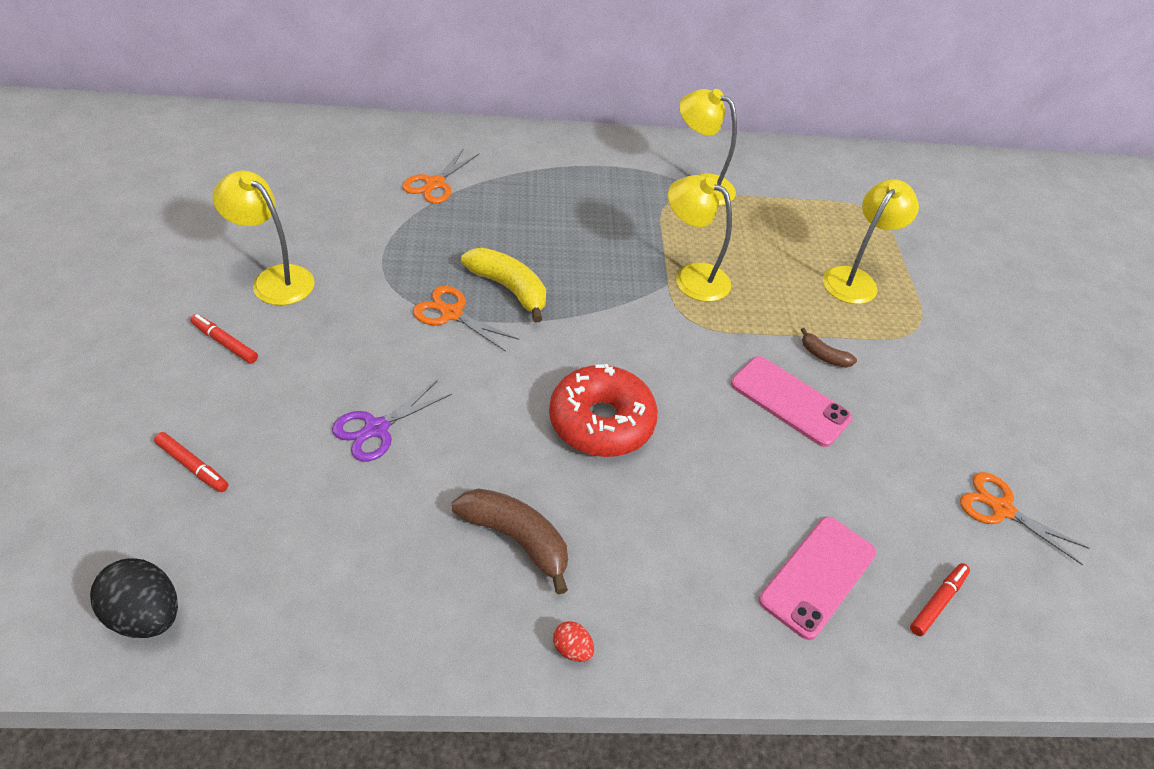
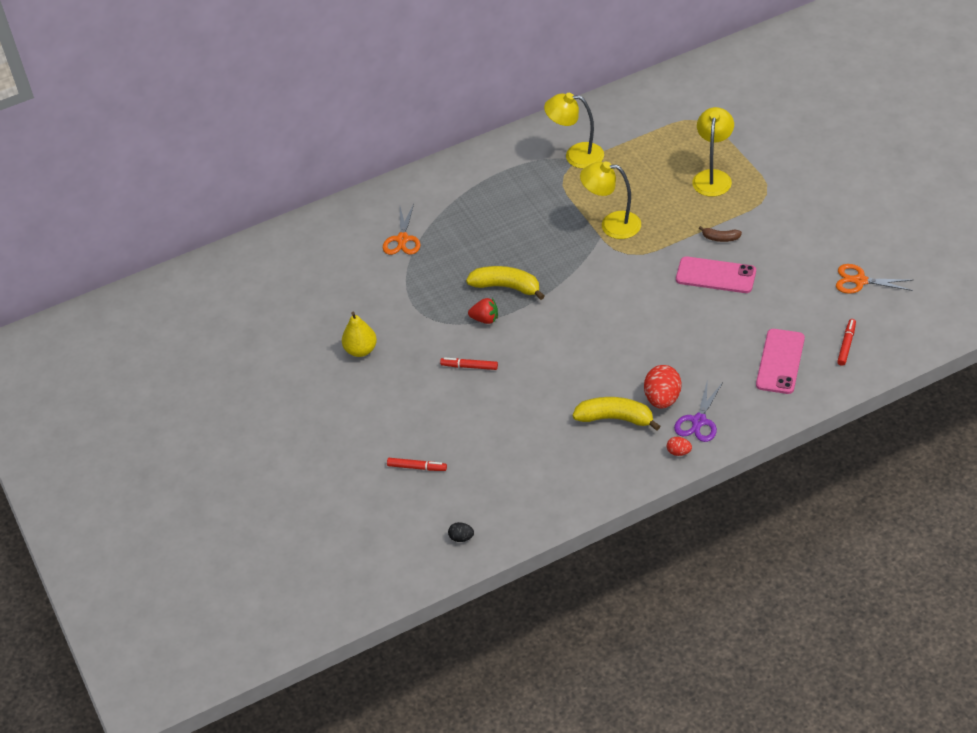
camera: 15 degrees left, 0 degrees up
(145, 615) = (461, 538): black egg -> black egg, size x0.50
(225, 343) = (369, 400): red marker -> red marker (469, 366)
(274, 279) = (361, 350): yellow lamp -> yellow pear
(377, 428) = (497, 402): purple scissors -> purple scissors (699, 421)
(451, 314) = (485, 319): orange scissors -> red strawberry
(516, 539) = (615, 418): brown banana -> yellow banana
(601, 422) = (617, 338): red donut -> none
(604, 544) = (662, 399): none -> red egg

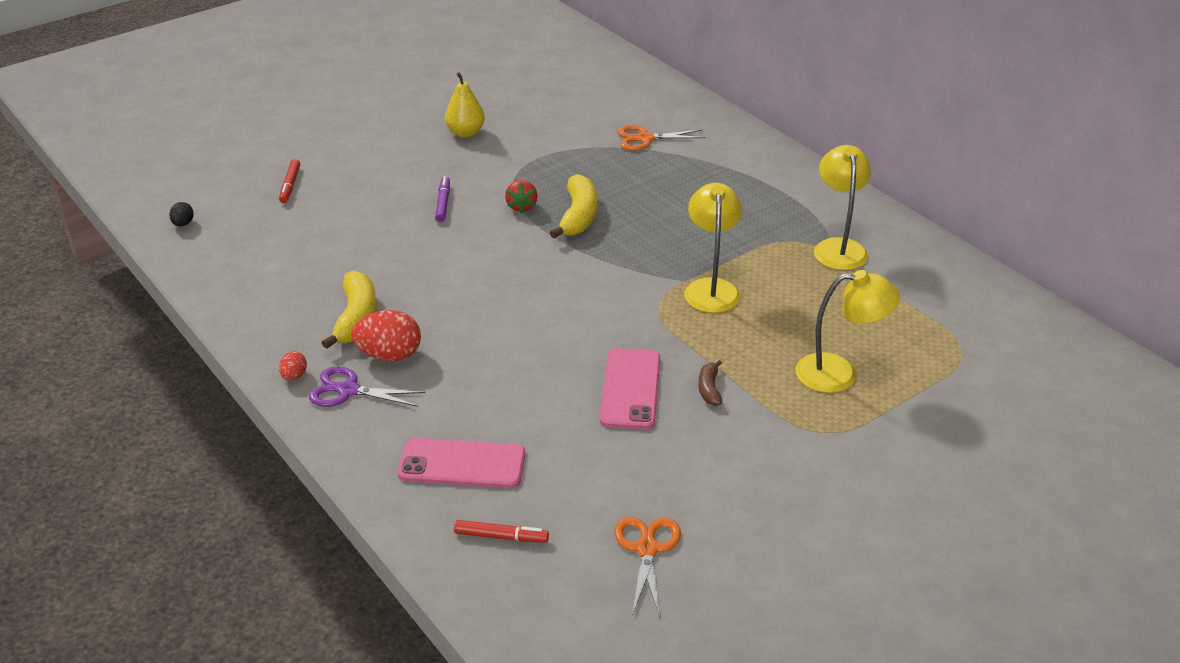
camera: 75 degrees right, 10 degrees down
(469, 366) = (443, 203): red marker -> purple marker

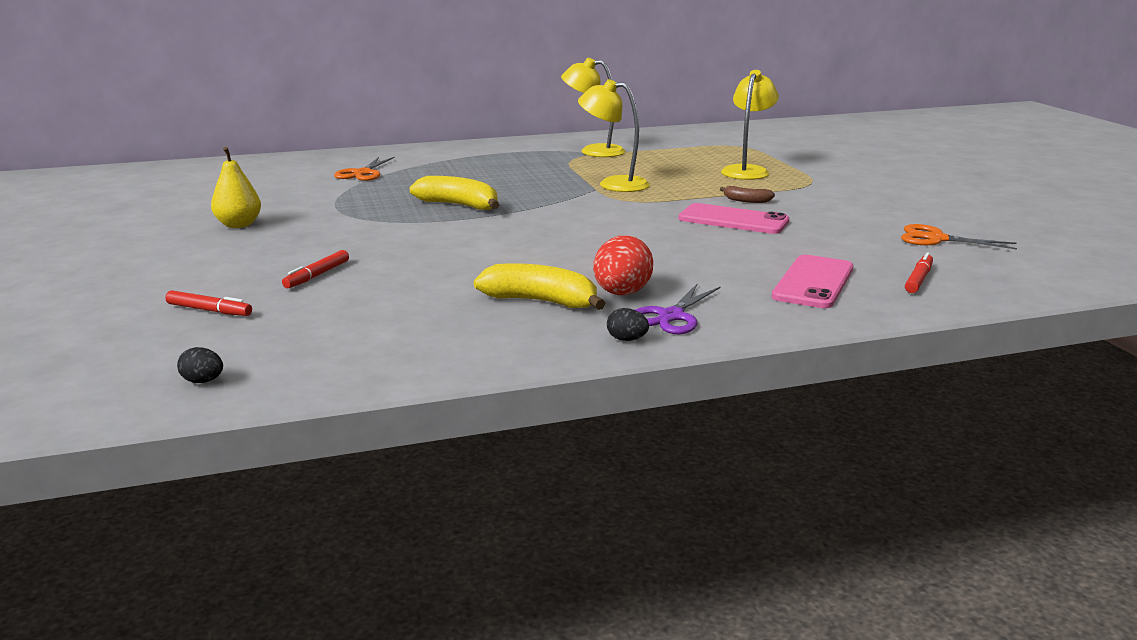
camera: 70 degrees left, 15 degrees down
(294, 376) = (627, 339): red egg -> black egg
(371, 203) = (317, 275): none -> red marker
(443, 203) = (364, 247): purple marker -> none
(521, 206) = (414, 220): red strawberry -> none

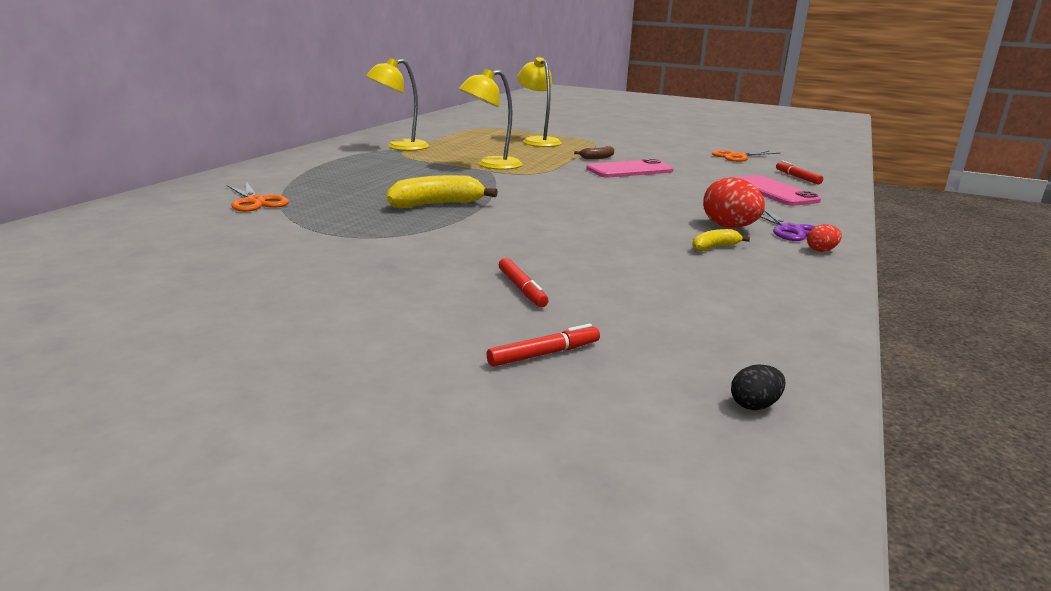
camera: 50 degrees left, 0 degrees up
(239, 225) = (288, 277): yellow pear -> none
(541, 302) = (714, 247): yellow banana -> yellow banana, size x0.53
(627, 339) = (821, 250): black egg -> red egg

